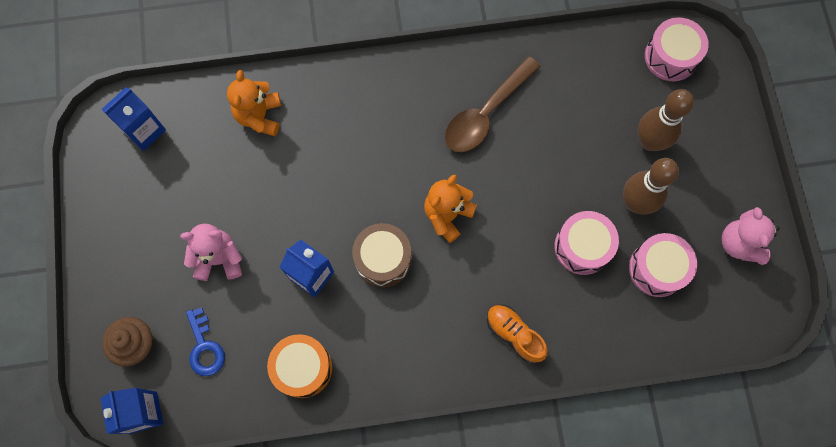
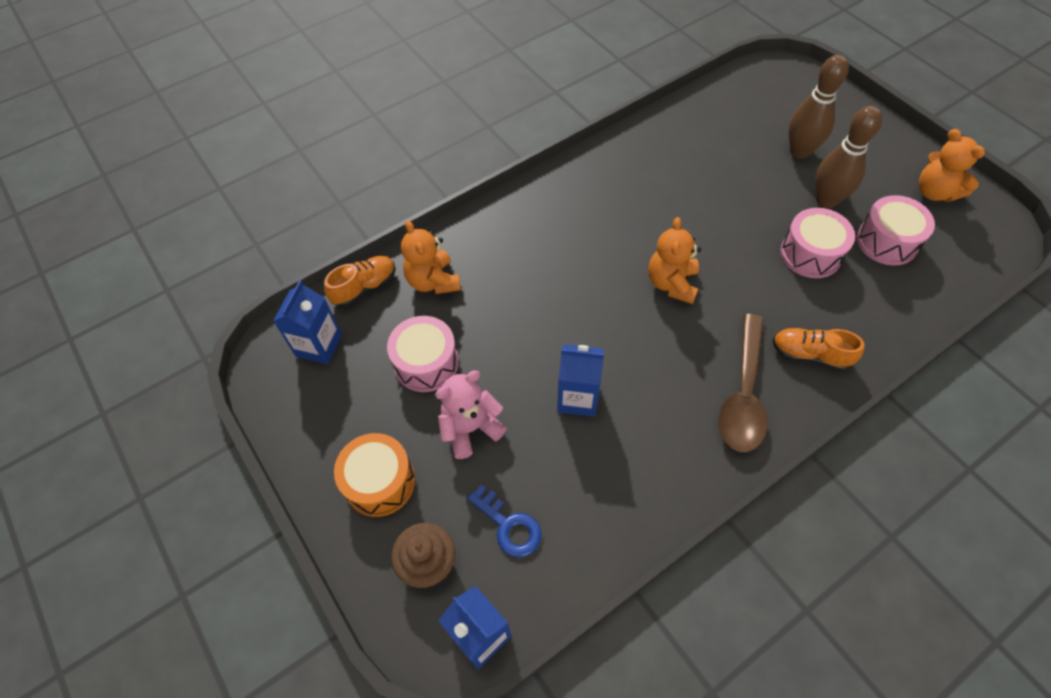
camera: 25 degrees left, 15 degrees down
(204, 95) = (365, 287): none -> orange shoe
(302, 368) = (628, 492): orange drum -> orange drum (380, 482)
(383, 259) = (638, 349): brown drum -> none
(486, 113) = (646, 189): brown spoon -> brown spoon (743, 394)
(671, 57) = (766, 87): pink drum -> pink drum (426, 363)
(739, 243) = (935, 192): pink teddy bear -> orange teddy bear

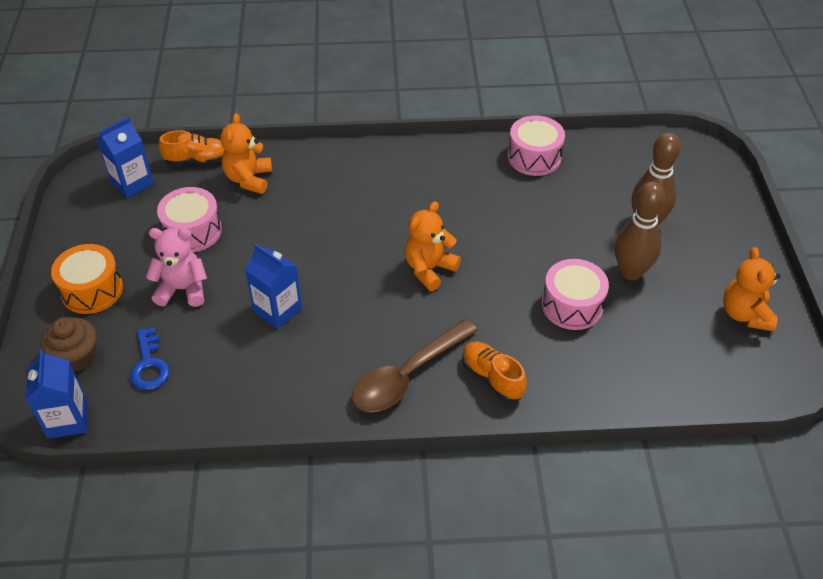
camera: 30 degrees right, 10 degrees down
(886, 241) = (654, 330): pink drum -> pink drum (534, 157)

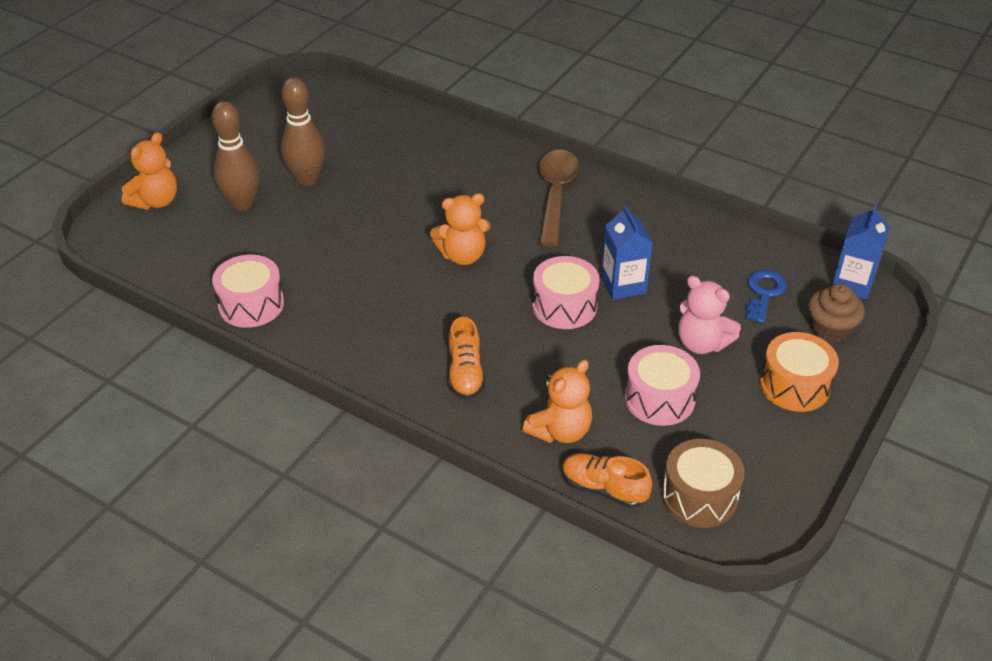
camera: 145 degrees left, 5 degrees down
(132, 183) = (699, 496): blue carton -> brown drum
(407, 376) = (555, 194): brown spoon -> brown spoon turned 75 degrees counterclockwise
(492, 378) = (494, 167): orange shoe -> orange shoe (465, 373)
(572, 305) = (381, 180): pink drum -> pink drum (564, 306)
(745, 314) = (269, 122): orange teddy bear -> orange teddy bear (156, 201)

